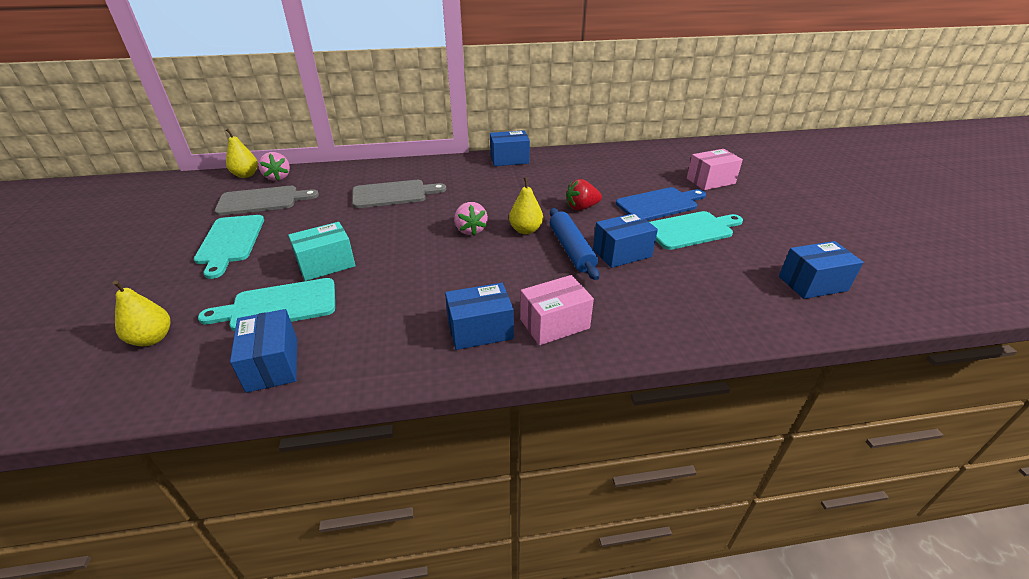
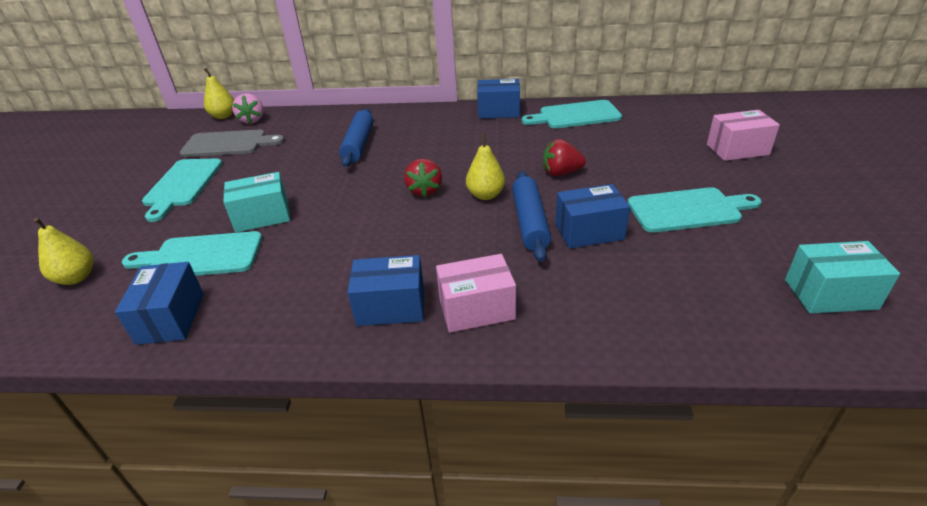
camera: 15 degrees right, 0 degrees up
(393, 194) = (358, 144): grey cutting board -> blue rolling pin
(470, 230) = (424, 190): pink strawberry -> red strawberry
(575, 160) = (575, 115): none -> turquoise cutting board
(659, 204) = (659, 175): blue cutting board -> none
(812, 283) = (830, 294): blue box -> turquoise box

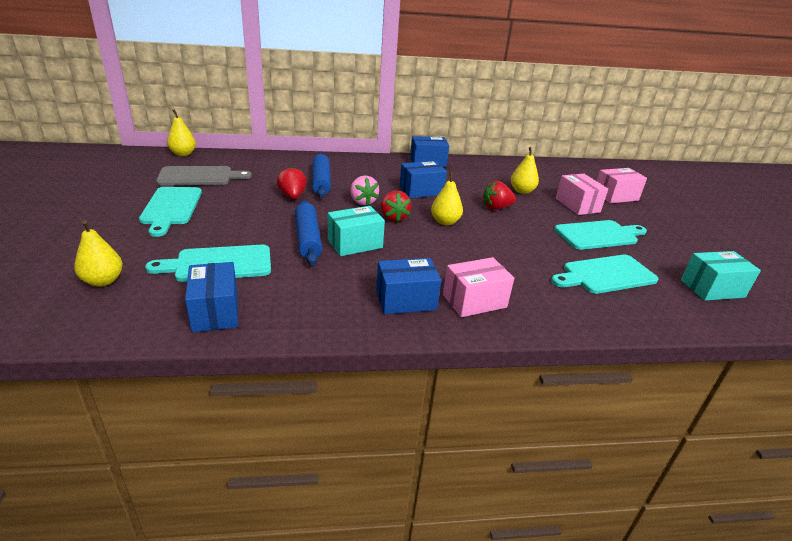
camera: 15 degrees left, 5 degrees down
(252, 120) = (213, 158): pink strawberry -> pink strawberry (363, 202)
(262, 216) = (261, 234): turquoise box -> turquoise box (355, 244)
(318, 165) = (292, 196): none -> red strawberry
(530, 222) = (488, 241): blue rolling pin -> blue rolling pin (308, 238)
(575, 115) = (489, 168): turquoise cutting board -> turquoise cutting board (605, 275)
(589, 232) = (535, 248): blue box -> blue box (421, 191)
(606, 147) = (522, 191): none -> yellow pear
(675, 165) = (577, 205): none -> pink box

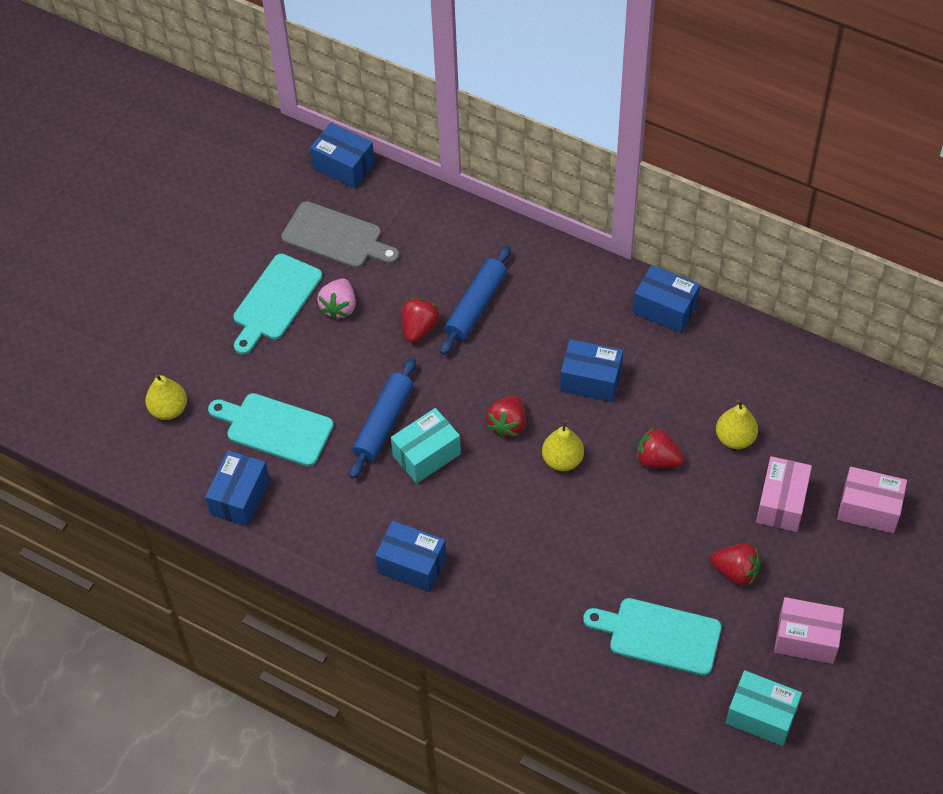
camera: 40 degrees right, 25 degrees up
(183, 154) = (344, 166): yellow pear -> blue box
(355, 244) = (426, 455): turquoise box -> turquoise box turned 45 degrees counterclockwise
(363, 202) = (495, 375): pink strawberry -> pink strawberry (339, 307)
(474, 301) = (476, 599): pink box -> pink box (806, 639)
(598, 235) = (736, 572): turquoise cutting board -> red strawberry

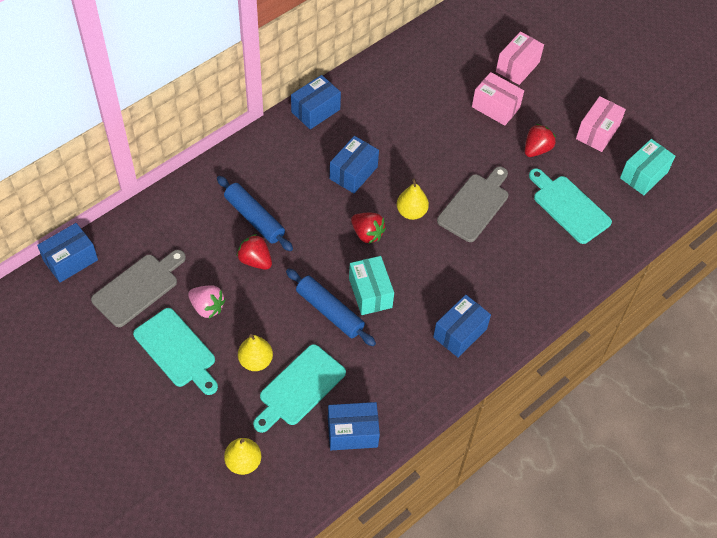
camera: 75 degrees left, 0 degrees up
(240, 497) = (352, 432): blue box -> blue box turned 45 degrees counterclockwise
(607, 526) = (475, 205): none -> grey cutting board
(657, 460) = (435, 159): red strawberry -> none
(659, 635) = (569, 207): turquoise cutting board -> turquoise cutting board turned 105 degrees clockwise
(735, 438) = (436, 112): yellow pear -> yellow pear (255, 361)

